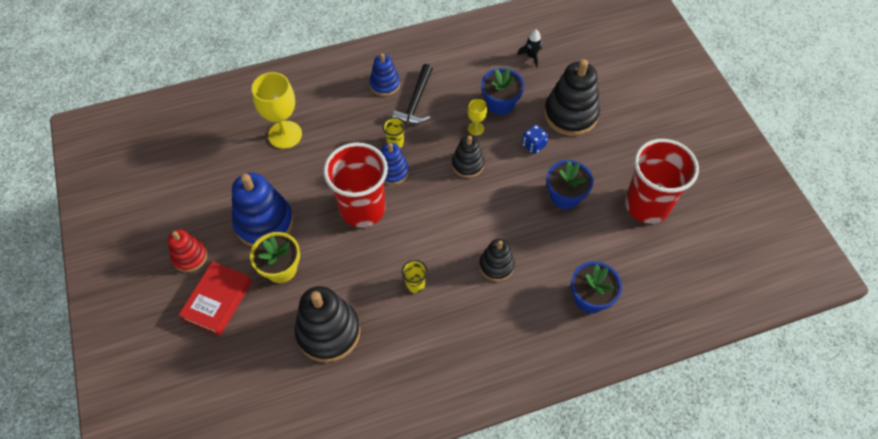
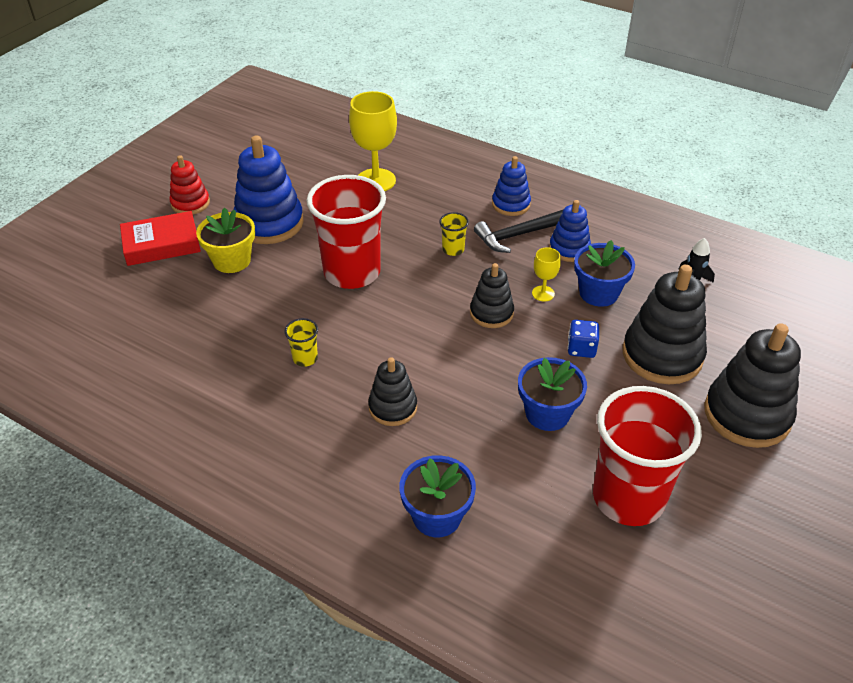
camera: 50 degrees right, 15 degrees down
(328, 332) = (192, 330): black stacking toy -> black stacking toy (747, 415)
(392, 171) = (418, 267): blue stacking toy -> blue stacking toy (569, 249)

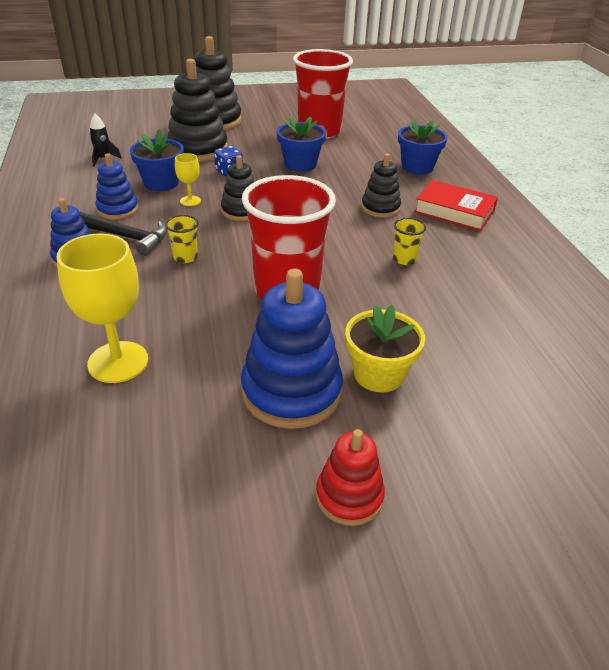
camera: 135 degrees left, 5 degrees down
(161, 244) = (439, 453): red book -> red book (454, 211)

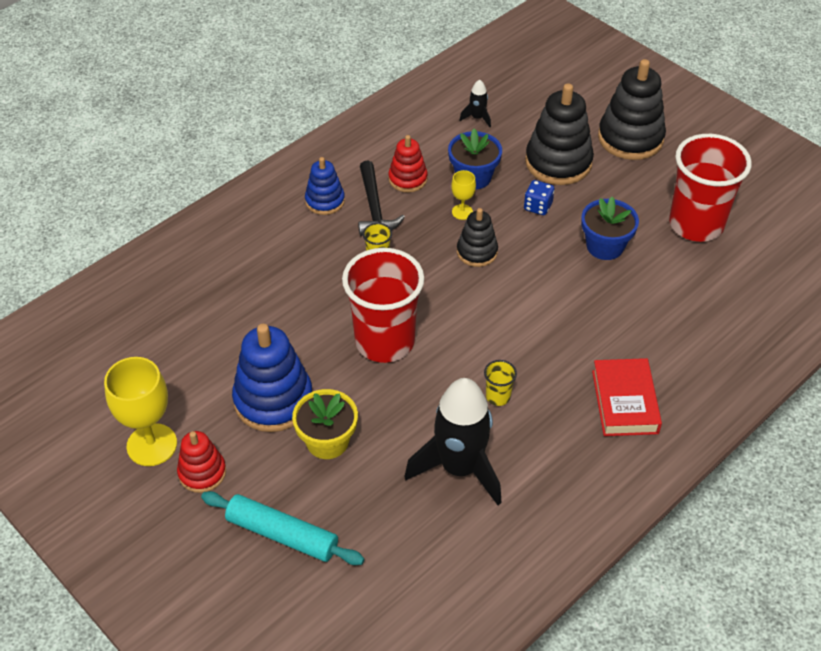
camera: 60 degrees right, 10 degrees up
(117, 209) = (408, 179): blue stacking toy -> red stacking toy
(118, 362) = (236, 296): yellow goblet -> yellow goblet (152, 445)
(380, 208) = (576, 343): black stacking toy -> none
(417, 167) = (696, 337): blue flower pot -> none
(468, 307) = (459, 468): none -> black rocket
(484, 459) = (282, 534): none -> turquoise rolling pin

